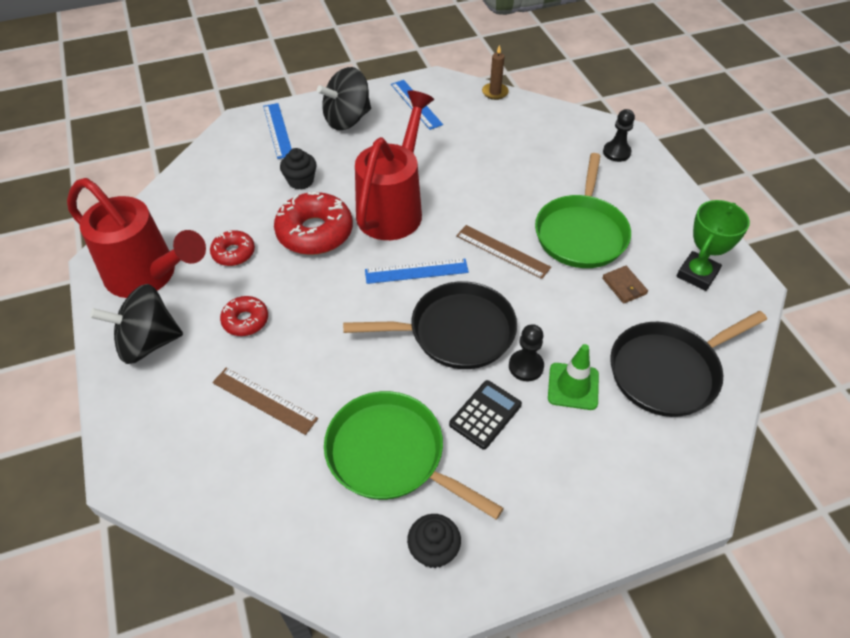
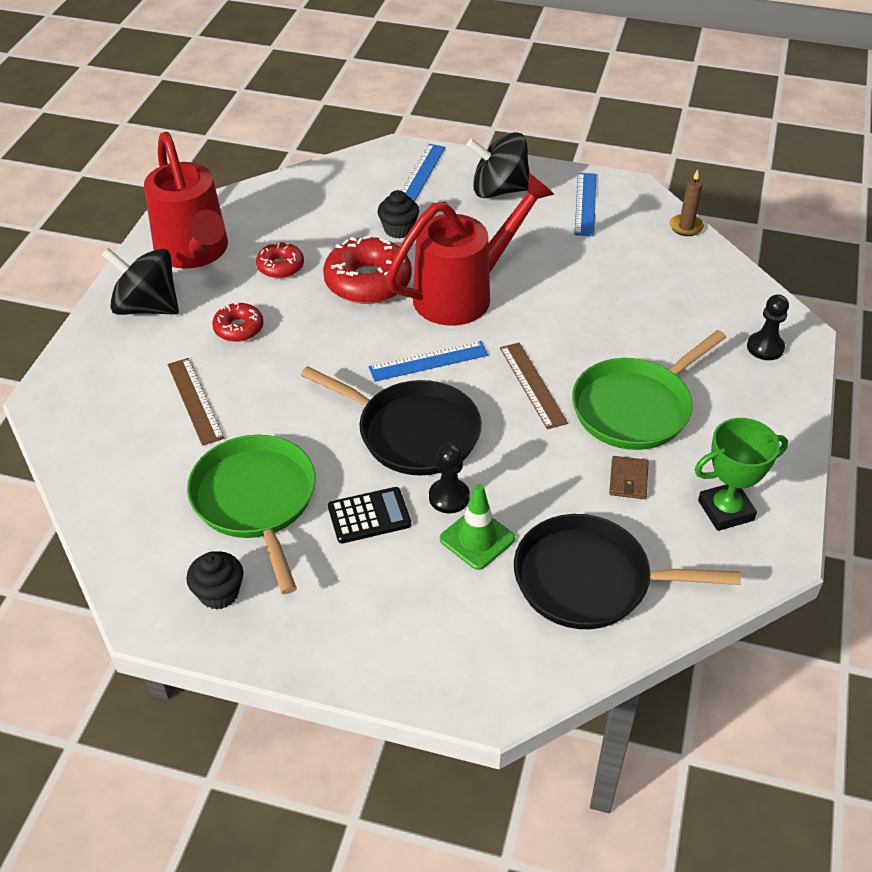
camera: 35 degrees right, 5 degrees down
(416, 271) = (428, 361): blue ruler -> blue ruler turned 45 degrees counterclockwise

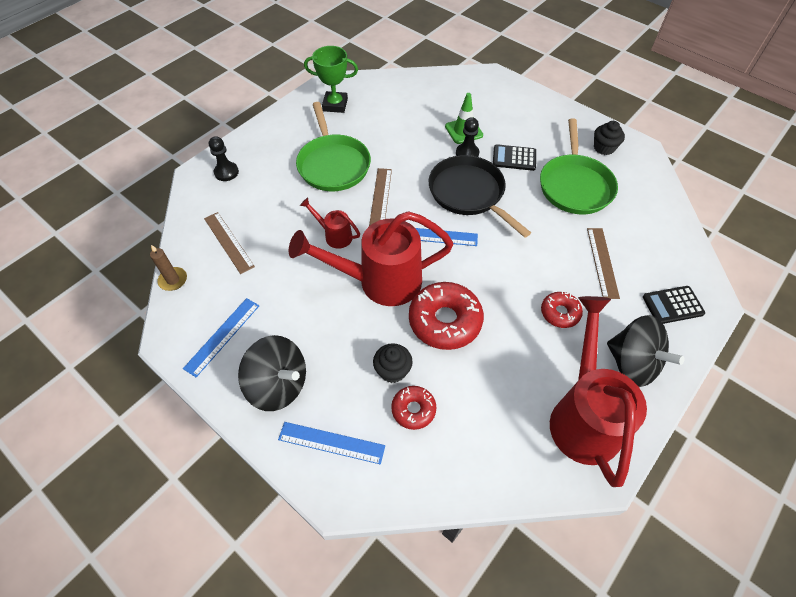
camera: 155 degrees left, 10 degrees up
(98, 378) = (672, 305): none -> black calculator
(280, 266) = (510, 366): red donut -> red donut (413, 409)
(421, 173) = (331, 442): blue ruler -> blue ruler turned 60 degrees clockwise
(554, 321) = (334, 235): none -> red watering can
(589, 580) = (422, 99): black pan -> none
(628, 480) = (369, 132): brown wallet -> none
(635, 408) = (333, 164): green pan -> green pan turned 90 degrees clockwise
(669, 276) = (228, 242): none -> brown ruler

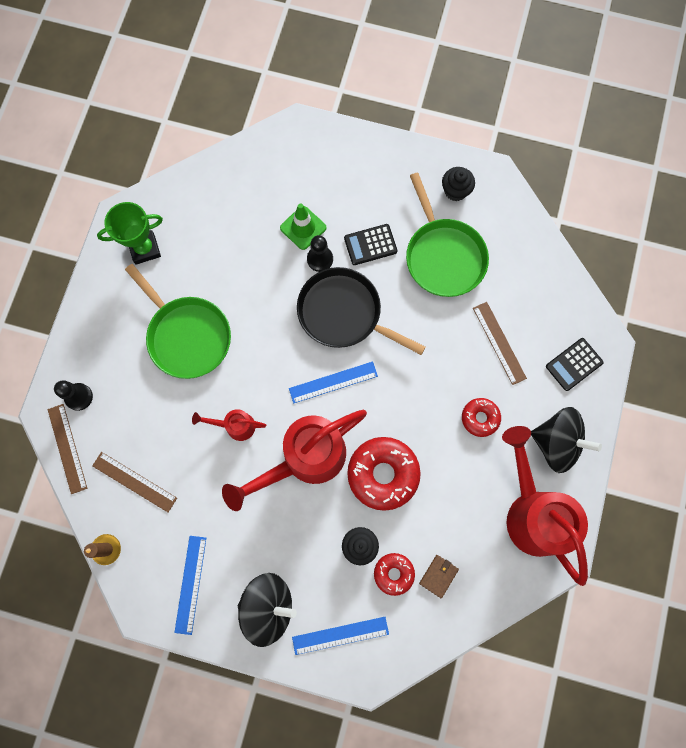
camera: 25 degrees left, 20 degrees up
(380, 197) = (257, 358): brown ruler -> brown ruler (67, 448)
(458, 432) = (438, 576): none -> brown wallet

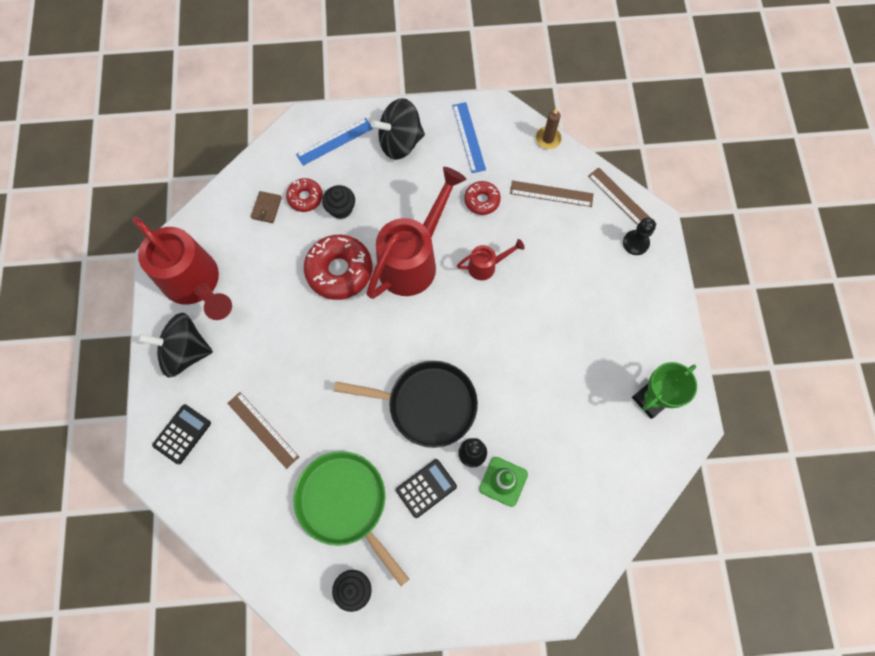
camera: 160 degrees right, 5 degrees down
(187, 336) = (567, 329): green pan -> none
(333, 382) = (413, 335): blue ruler -> none
(480, 418) = (264, 349): red donut -> red donut (482, 200)

